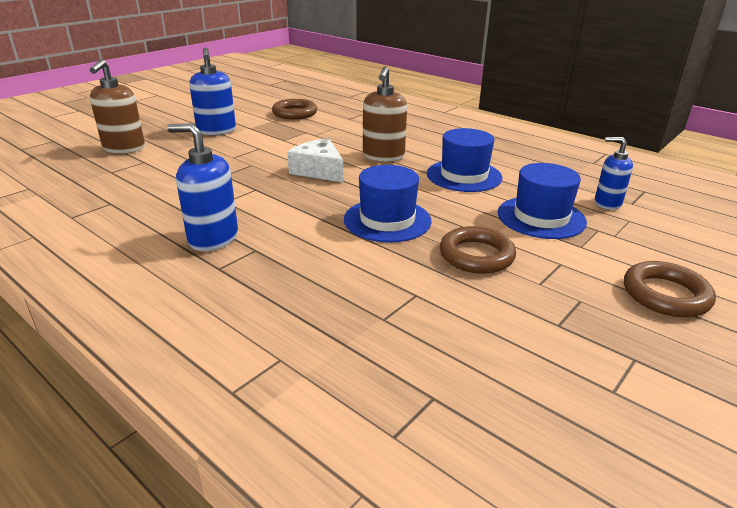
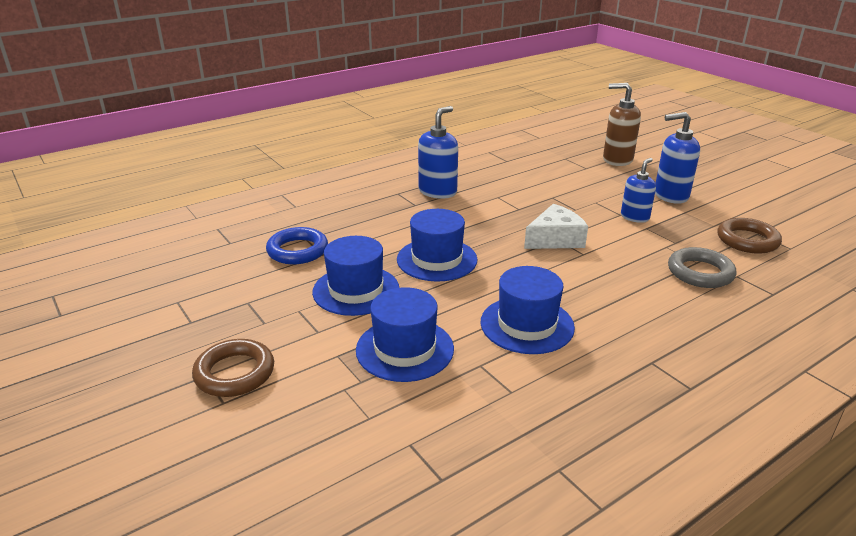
camera: 105 degrees right, 0 degrees up
(350, 127) = (700, 272): none -> grey ring
(383, 156) = (594, 281): brown soap dispenser -> none
(419, 317) = (297, 250): none -> blue ring
(476, 255) = (356, 290): brown ring -> blue hat
(607, 203) = (417, 418): blue soap dispenser -> blue soap dispenser (635, 217)

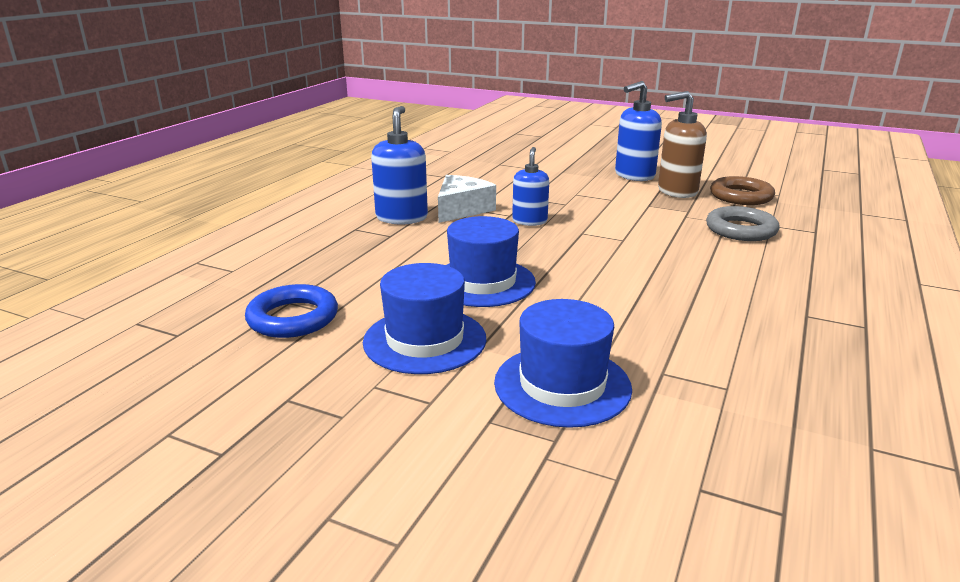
camera: 30 degrees left, 5 degrees down
(235, 373) = (371, 497): brown ring -> none
(527, 325) = (656, 318): blue hat -> none
(555, 239) = (580, 233): white cheese -> white cheese (461, 209)
(617, 160) = (550, 156): brown soap dispenser -> brown soap dispenser (677, 191)
(635, 217) = (627, 199): blue soap dispenser -> blue soap dispenser (529, 221)

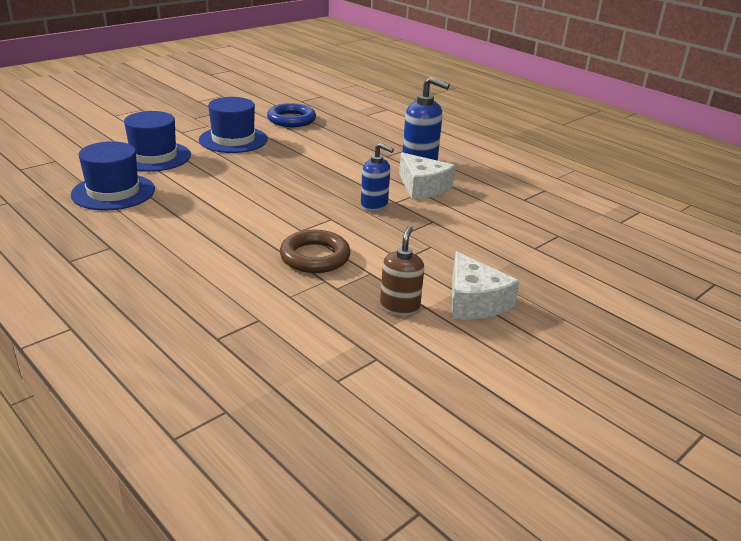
camera: 110 degrees right, 5 degrees up
(482, 282) = (282, 165): blue hat -> blue hat (113, 192)
(634, 175) = (474, 302): blue soap dispenser -> white cheese
(677, 191) = (399, 307): brown soap dispenser -> brown soap dispenser, size x0.67
(741, 196) = (352, 344): brown ring -> brown ring (315, 257)
(741, 230) = (265, 294): grey ring -> none

